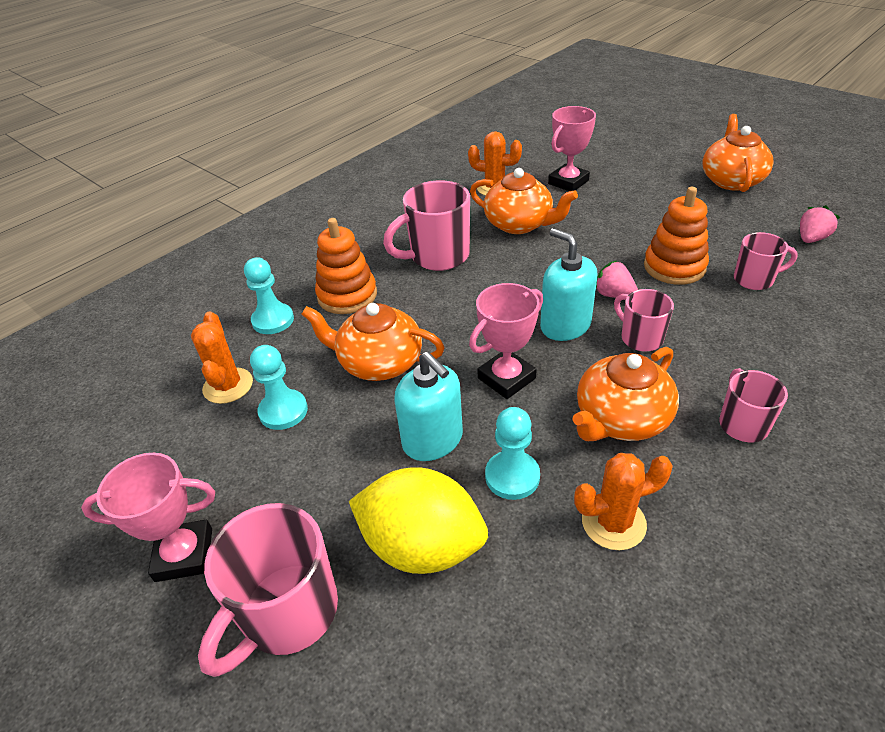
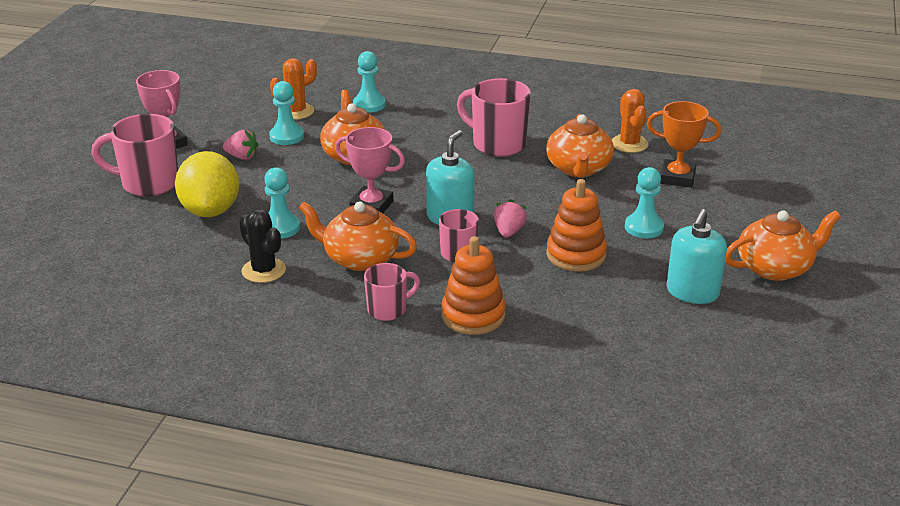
camera: 60 degrees right, 10 degrees down
(347, 295) = (417, 122): orange stacking toy -> orange stacking toy (473, 316)
(433, 440) = (294, 193): turquoise soap dispenser -> turquoise soap dispenser (692, 292)
(568, 182) = (677, 178): pink trophy -> orange trophy
(613, 522) = (263, 270): orange cactus -> black cactus
(642, 219) = (644, 227): none -> turquoise pawn
(754, 280) = (590, 299): pink mug -> none
(811, 239) = (694, 325): pink strawberry -> pink strawberry (242, 157)

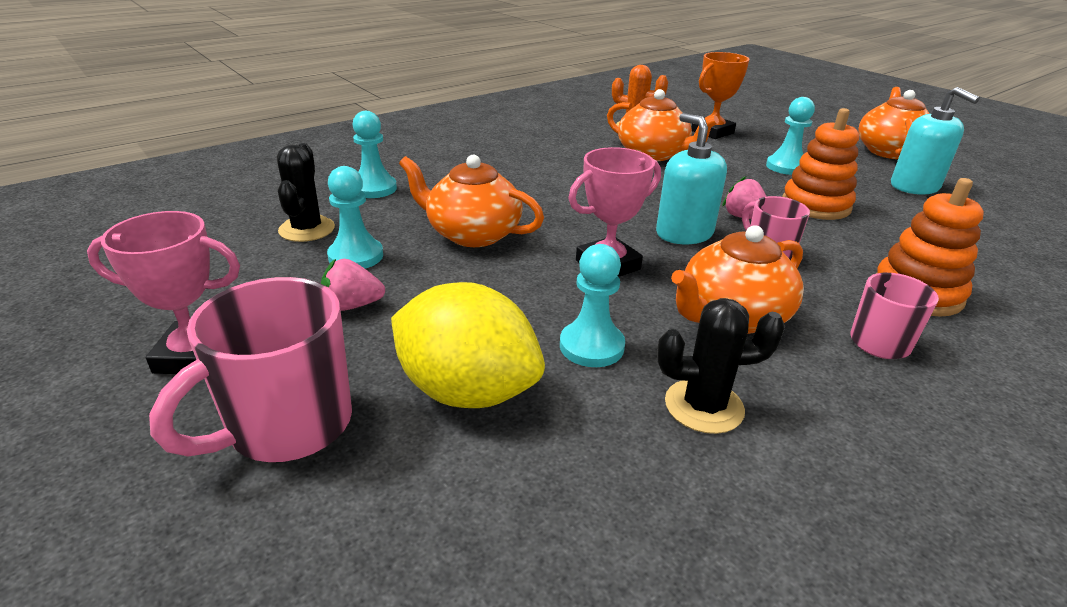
camera: 55 degrees left, 0 degrees up
(242, 157) = (352, 305): pink strawberry -> pink strawberry turned 150 degrees counterclockwise
(296, 111) = (307, 229): orange cactus -> black cactus
(497, 144) = (561, 166): pink mug -> none

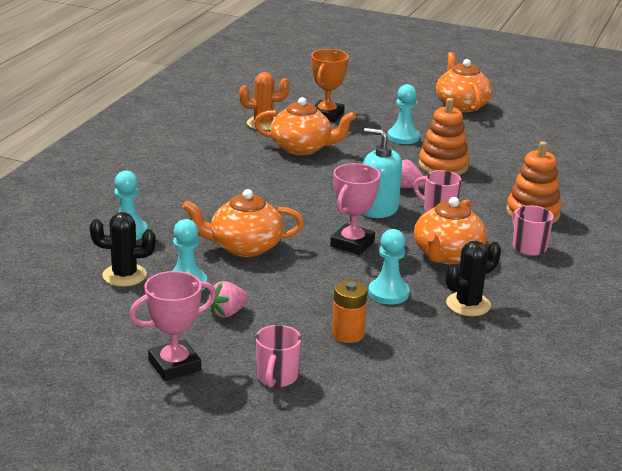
camera: 30 degrees left, 5 degrees down
(287, 426) = (276, 377): pink mug -> pink mug, size x0.59
(307, 229) = (124, 275): black cactus -> black cactus turned 60 degrees counterclockwise
(467, 391) = (348, 334): yellow lemon -> orange battery
(914, 186) = (494, 134): turquoise soap dispenser -> none

